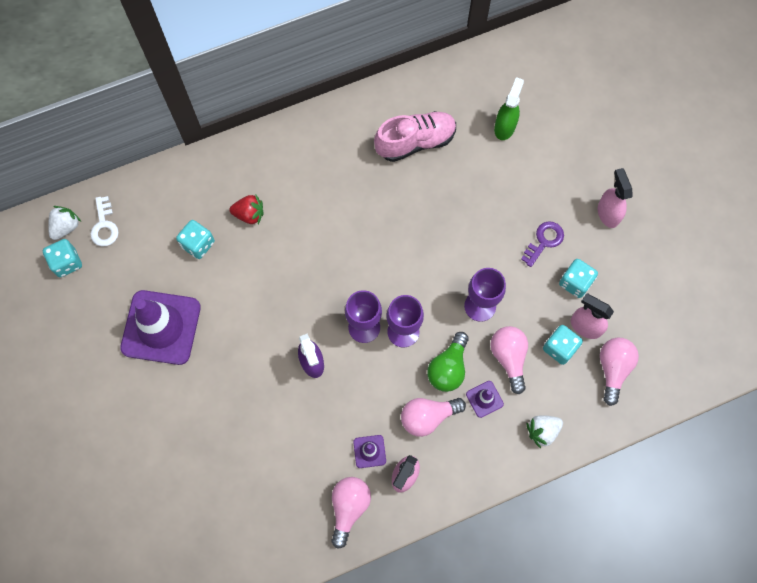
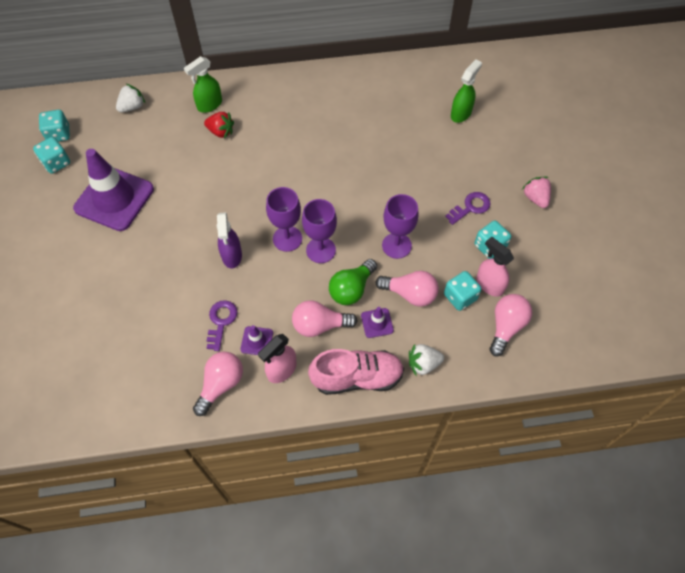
camera: 15 degrees right, 10 degrees down
(66, 227) = (69, 109): white strawberry -> white strawberry (132, 107)
(104, 226) = (100, 114): white key -> none
(198, 244) = (170, 144): turquoise dice -> turquoise dice (56, 163)
(224, 183) = (209, 105): none -> green spray bottle
(326, 440) = (221, 321): none -> purple key
(415, 142) = (380, 109): pink shoe -> pink shoe (357, 377)
(509, 358) = (410, 294): pink light bulb -> pink light bulb turned 105 degrees clockwise
(608, 213) = (535, 198): pink spray bottle -> pink strawberry

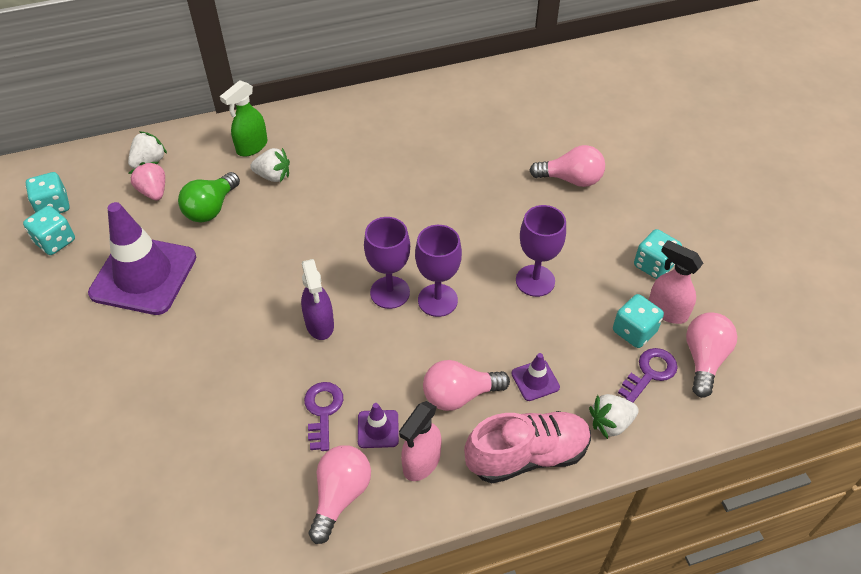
camera: 10 degrees left, 10 degrees down
(221, 132) = (273, 176): red strawberry -> white strawberry
(351, 289) = (490, 343): green light bulb -> green light bulb (211, 208)
(410, 294) = (569, 337): pink light bulb -> pink light bulb (571, 179)
(461, 113) = (573, 118): green spray bottle -> none
(470, 207) = (616, 222): purple key -> purple key (650, 372)
(535, 198) = (692, 201): pink strawberry -> pink strawberry (153, 191)

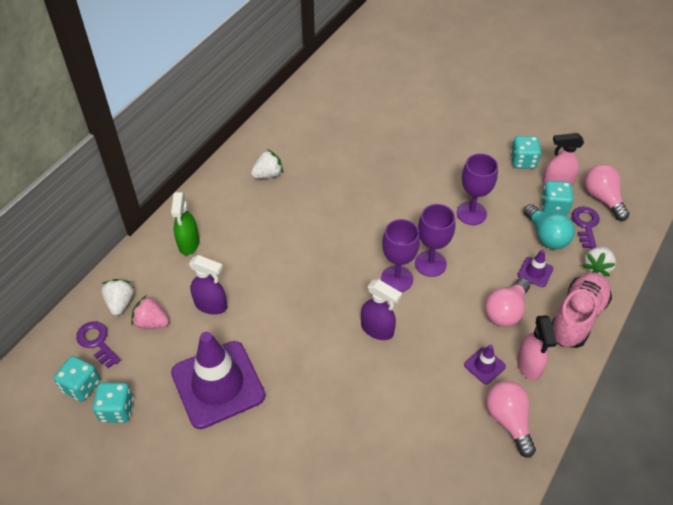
camera: 40 degrees left, 0 degrees up
(211, 208) = (211, 305): green light bulb -> purple spray bottle
(273, 176) = (229, 254): white strawberry -> white strawberry (268, 174)
(323, 411) = (441, 380): purple key -> purple key (97, 342)
(571, 179) = (423, 137): pink light bulb -> none
(590, 354) = (546, 236): none -> turquoise light bulb

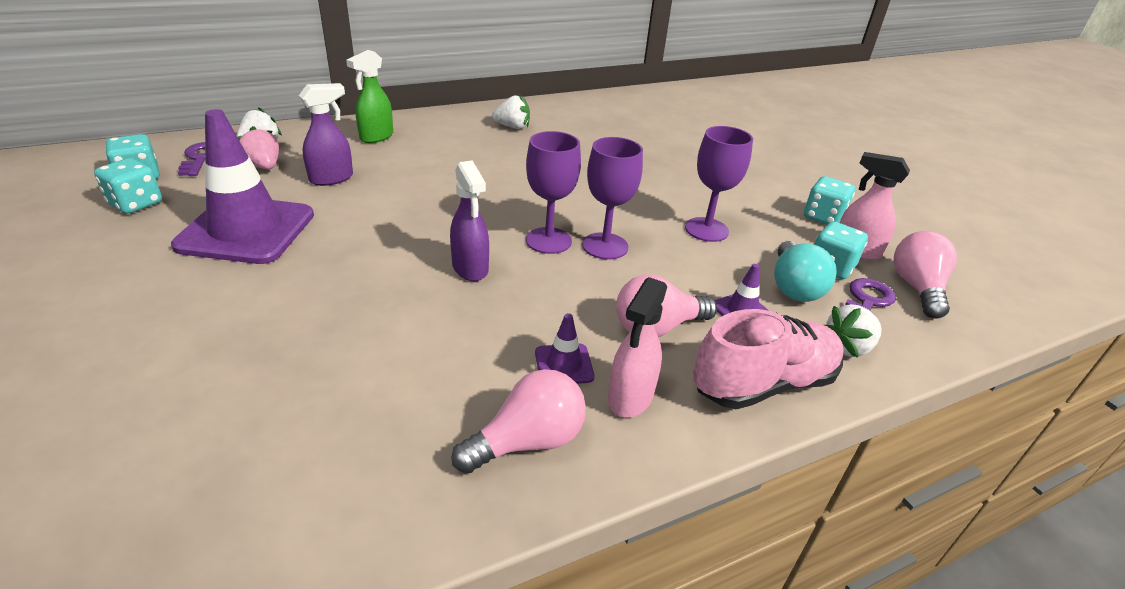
camera: 30 degrees right, 15 degrees down
(211, 305) = (332, 178): purple spray bottle -> purple spray bottle turned 90 degrees counterclockwise
(508, 420) = (527, 441): pink light bulb -> pink light bulb turned 45 degrees clockwise

